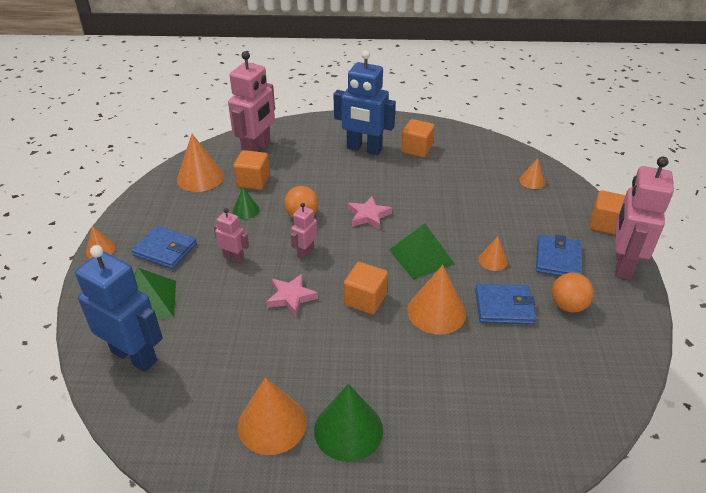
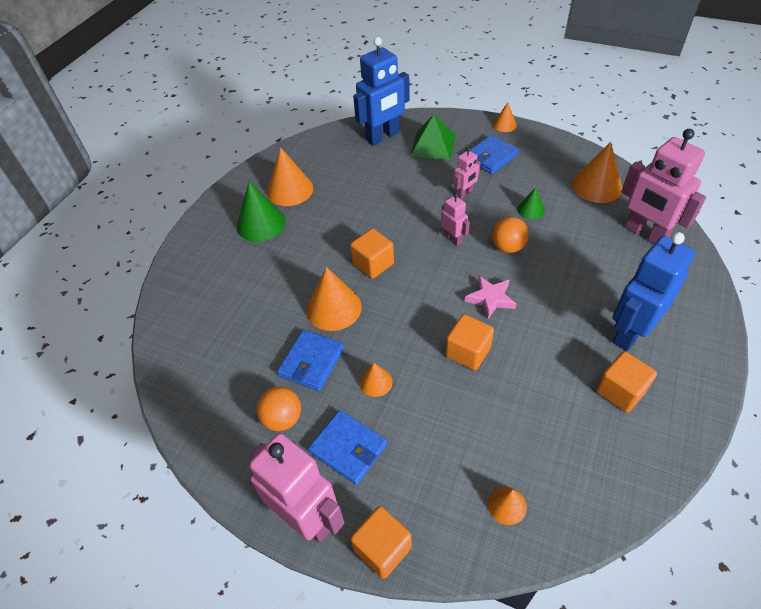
camera: 115 degrees right, 10 degrees up
(253, 181) = (581, 222): orange cube -> orange cube (468, 352)
(291, 297) = (400, 219): pink star -> none
(421, 257) = (409, 322): green pyramid -> none

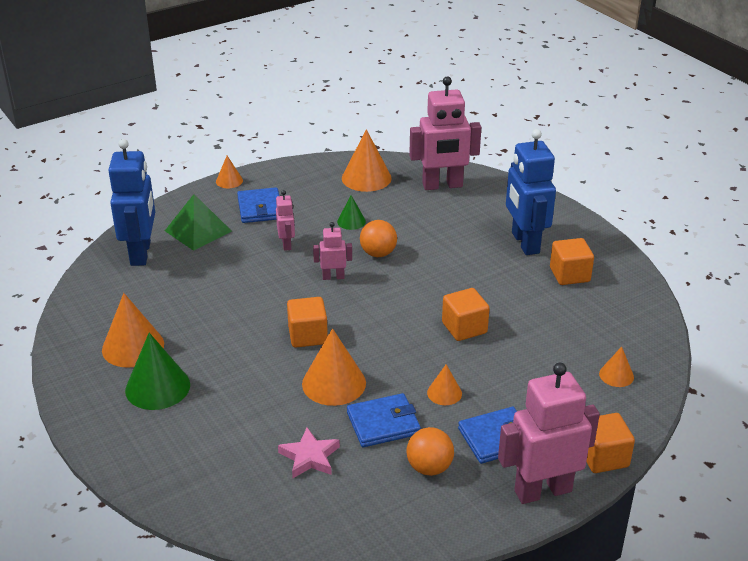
camera: 60 degrees left, 15 degrees down
(311, 362) = (383, 423): blue wallet -> blue wallet turned 75 degrees counterclockwise
(490, 299) = (423, 290): pink star -> pink star (309, 457)

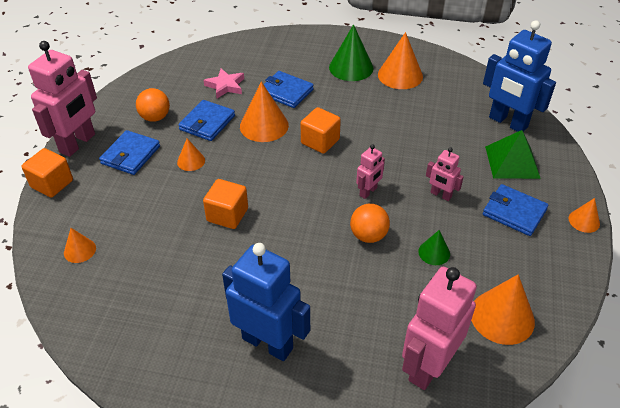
camera: 135 degrees right, 10 degrees up
(261, 405) = (286, 92): none -> blue wallet
(569, 275) = (192, 331): orange cube -> none

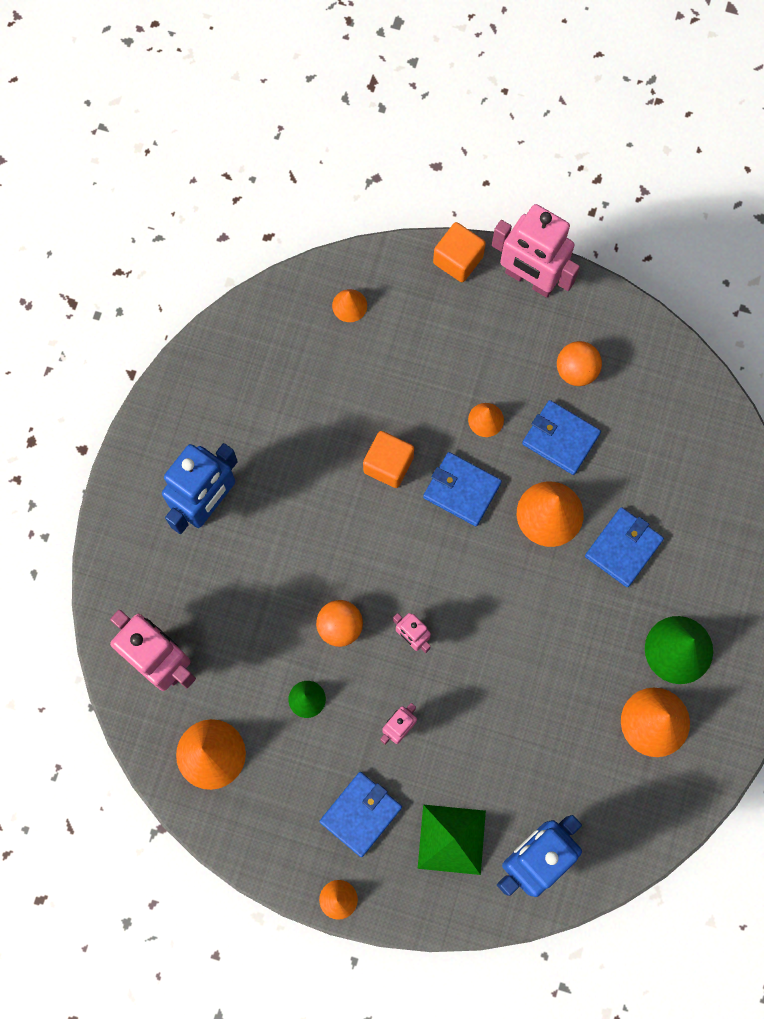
camera: 95 degrees right, 30 degrees up
(130, 155) = (503, 345): blue wallet -> blue wallet (462, 490)
(225, 86) = (642, 463): pink star -> none
(320, 141) = (512, 586): orange cube -> none

